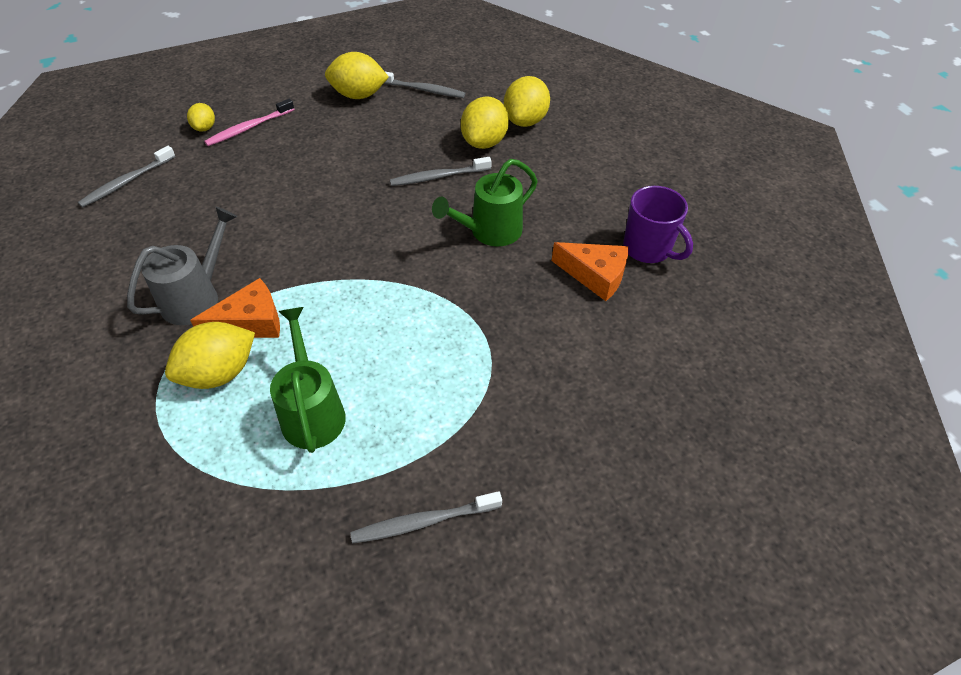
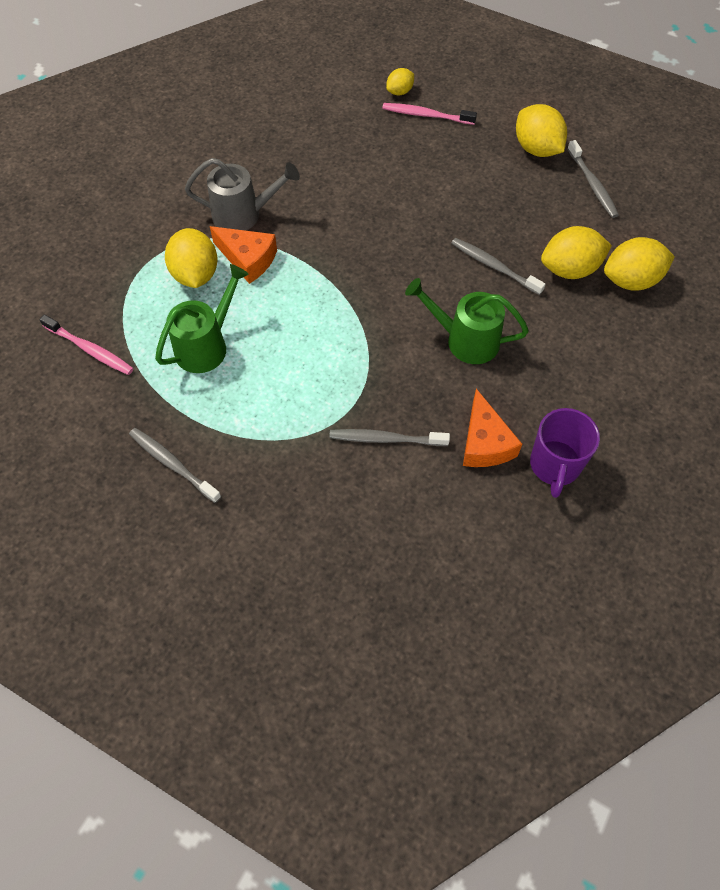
camera: 55 degrees right, 10 degrees up
(127, 182) = (306, 97): grey toothbrush -> grey toothbrush (385, 439)
(204, 524) = (90, 349): none -> pink toothbrush
(219, 373) = (195, 274): yellow lemon -> yellow lemon turned 60 degrees clockwise

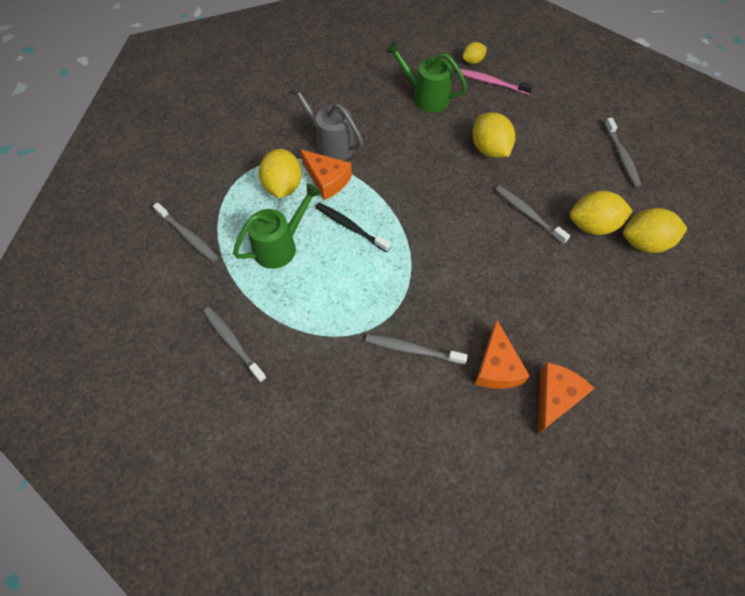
camera: 10 degrees right, 0 degrees up
(90, 349) = (188, 236): pink toothbrush -> grey toothbrush
(244, 215) = (330, 143): grey watering can -> grey watering can turned 150 degrees counterclockwise
(287, 311) = (350, 227): none -> black toothbrush
(465, 340) = (493, 273): green watering can -> green watering can (425, 97)
(536, 149) = (578, 121): yellow lemon -> yellow lemon (489, 149)
(554, 465) = (555, 397): purple mug -> orange cheese

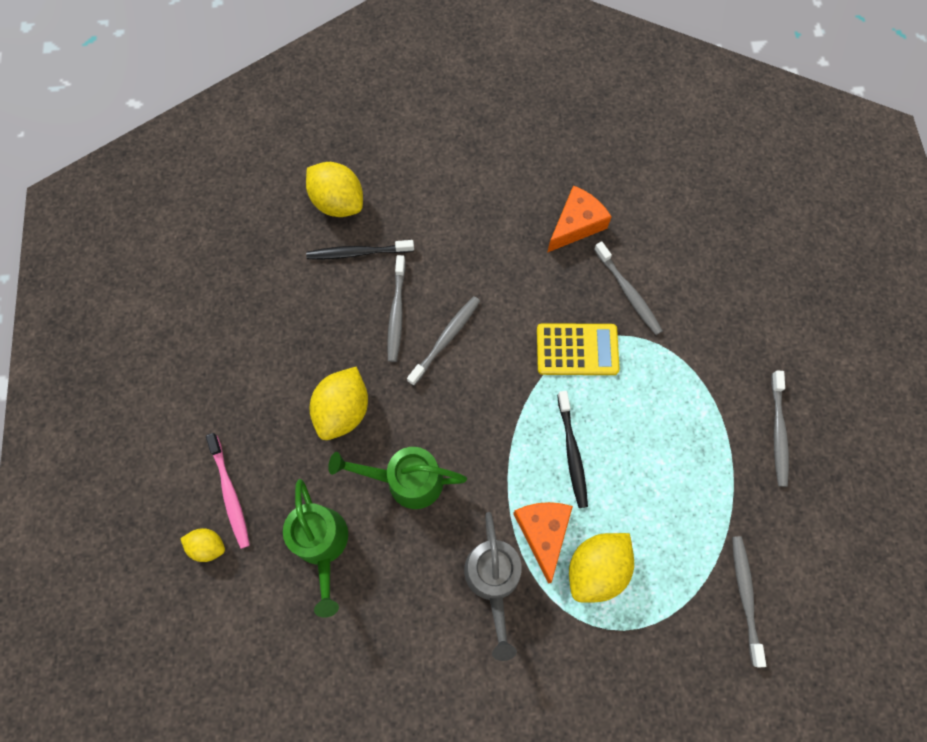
camera: 135 degrees left, 10 degrees up
(280, 246) = (658, 494): green watering can -> green watering can (406, 480)
(406, 284) = (577, 349): none -> yellow calculator
(555, 397) = (558, 171): orange cheese -> none
(592, 226) = (358, 253): yellow lemon -> black toothbrush
(622, 156) = (237, 285): grey toothbrush -> grey toothbrush (446, 339)

